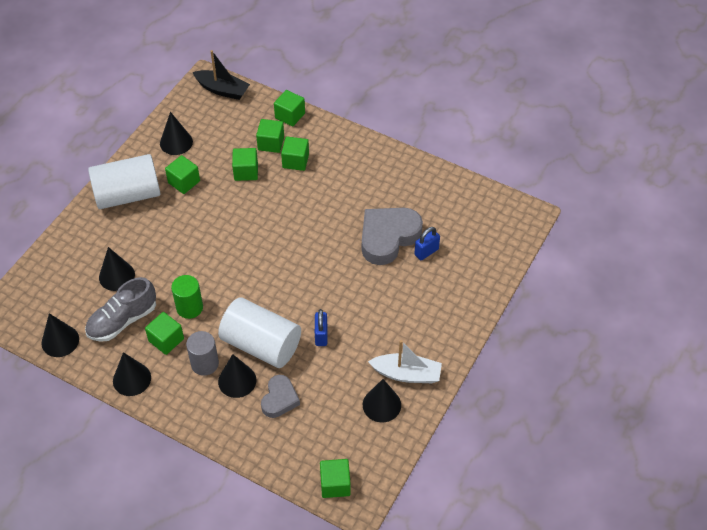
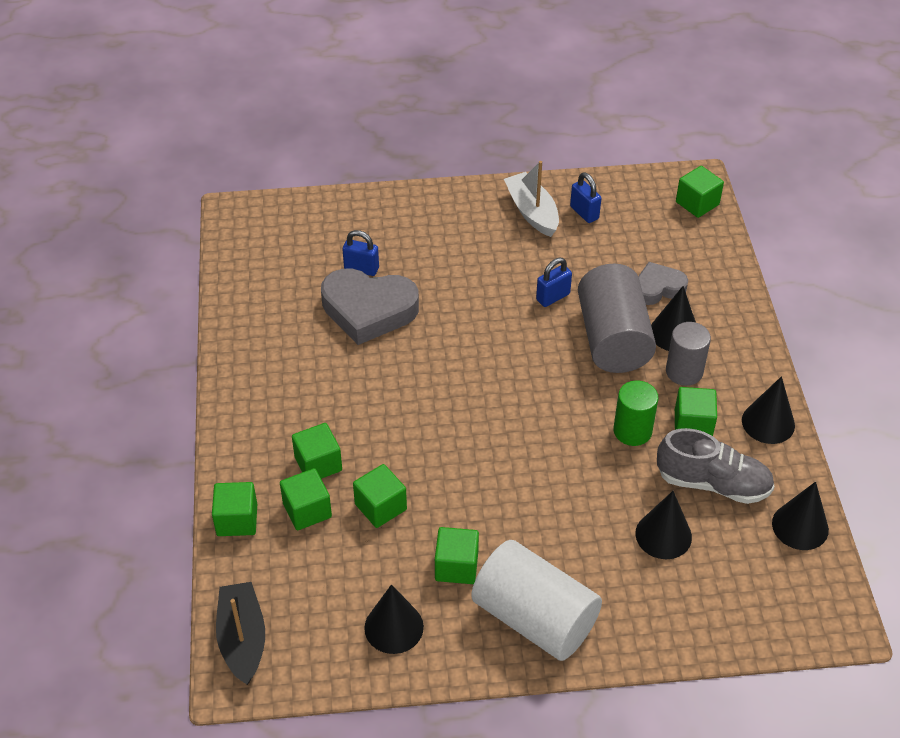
camera: 125 degrees left, 5 degrees down
(261, 344) = (613, 339): white cylinder -> grey cylinder
(381, 405) = (584, 213): black cone -> blue padlock

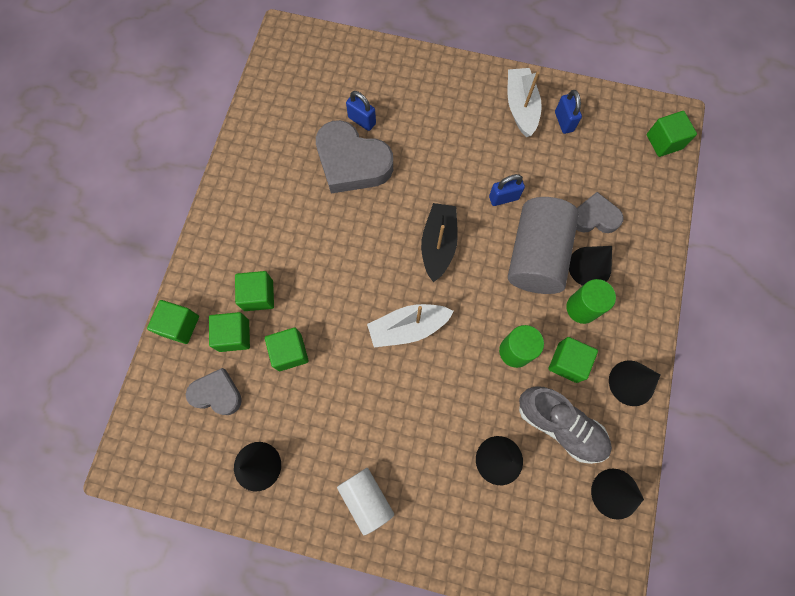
camera: 20 degrees right, 25 degrees up
(242, 639) = (144, 434): black boat -> black boat (438, 245)
(313, 572) = (217, 393): none -> grey heart
(456, 566) = (325, 428): green cube -> none
(505, 444) = (408, 328): none -> white boat
(534, 618) = (366, 499): white cylinder -> white cylinder, size x0.59
(684, 371) = (582, 308): grey cylinder -> green cylinder

